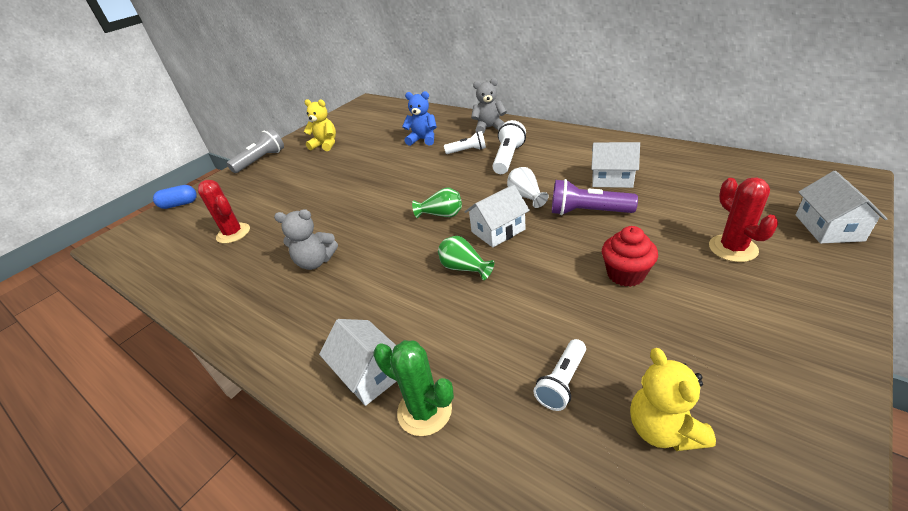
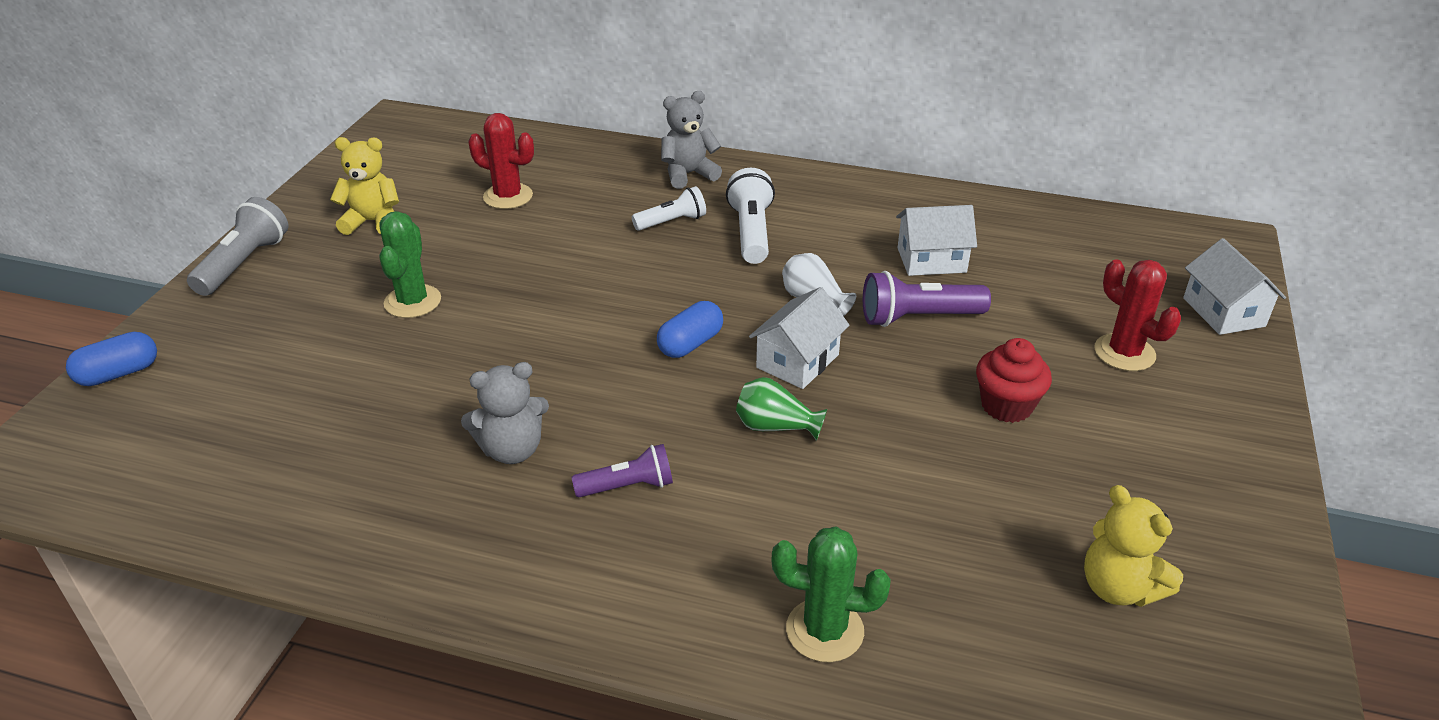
camera: 25 degrees left, 0 degrees up
(233, 233) = (301, 419): red cactus -> red cactus (508, 196)
(318, 182) = (412, 301): none -> green cactus
(361, 291) = (628, 486): none -> purple flashlight
(369, 374) = (716, 601): white house -> none
(423, 140) = (575, 203): blue teddy bear -> none
(441, 215) = (690, 344): green vase -> blue capsule
(562, 382) = (984, 559): white flashlight -> none

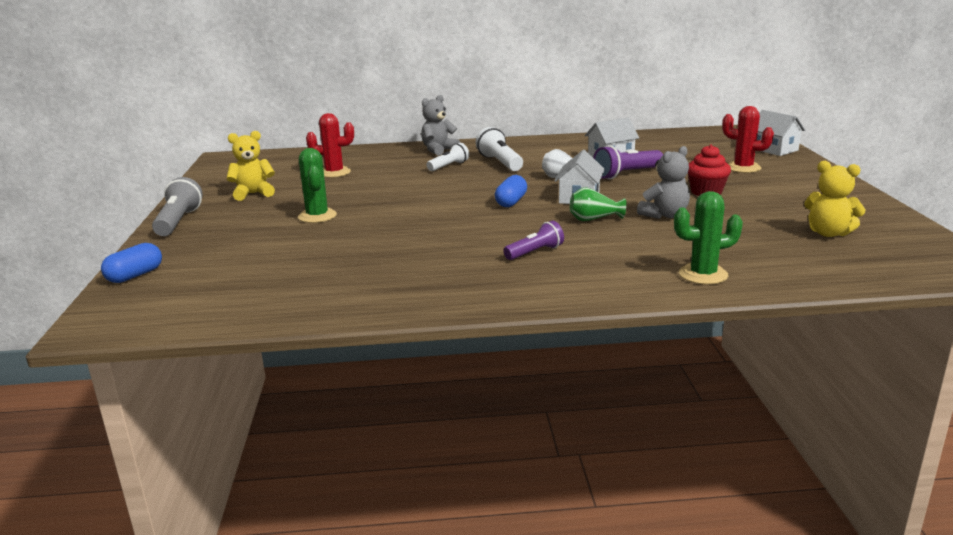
camera: 20 degrees left, 15 degrees down
(512, 450) = (449, 253): grey teddy bear -> grey teddy bear (664, 215)

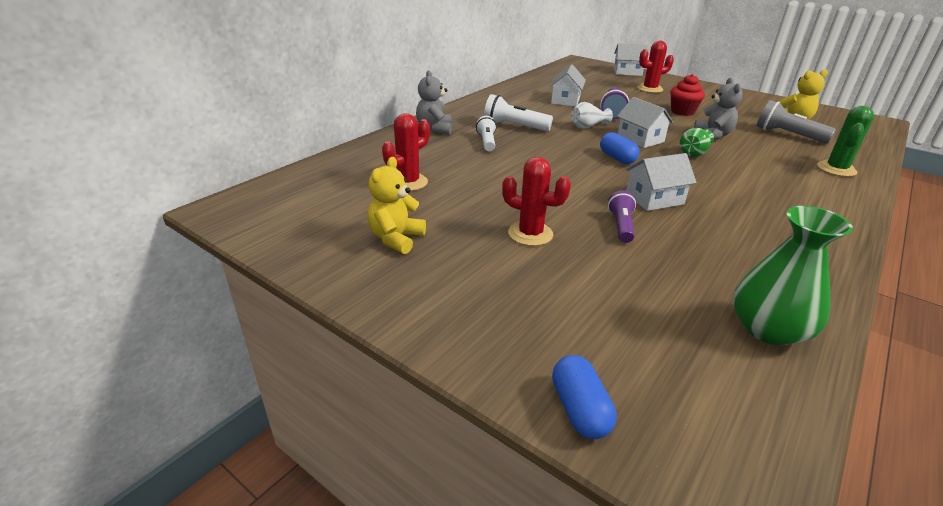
camera: 50 degrees left, 10 degrees up
(179, 221) = (414, 313): grey flashlight -> grey flashlight (787, 135)
(291, 301) = (768, 329): none -> green vase
(317, 216) = (530, 234): green cactus -> red cactus
(451, 230) = (654, 199): none -> white house
(535, 252) = (743, 193): purple flashlight -> purple flashlight (621, 226)

